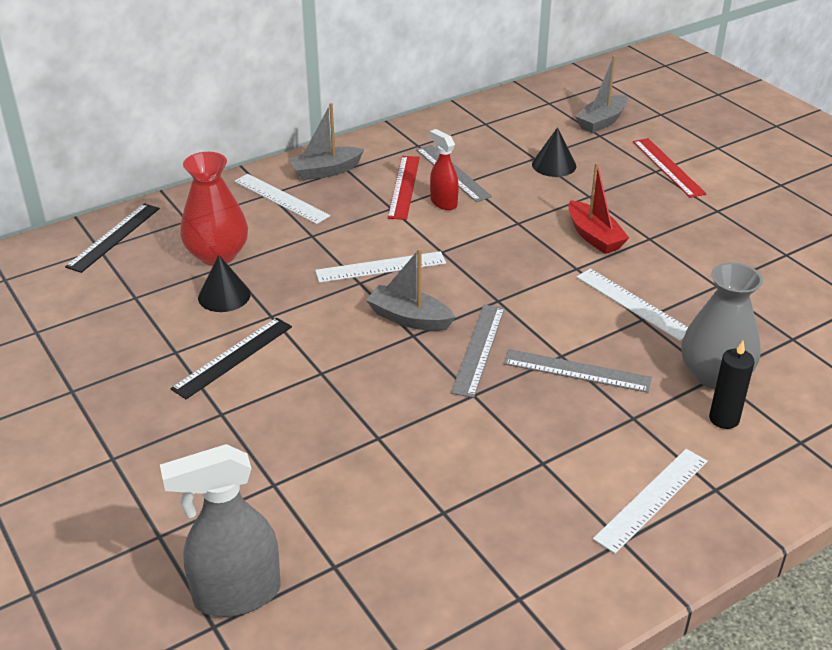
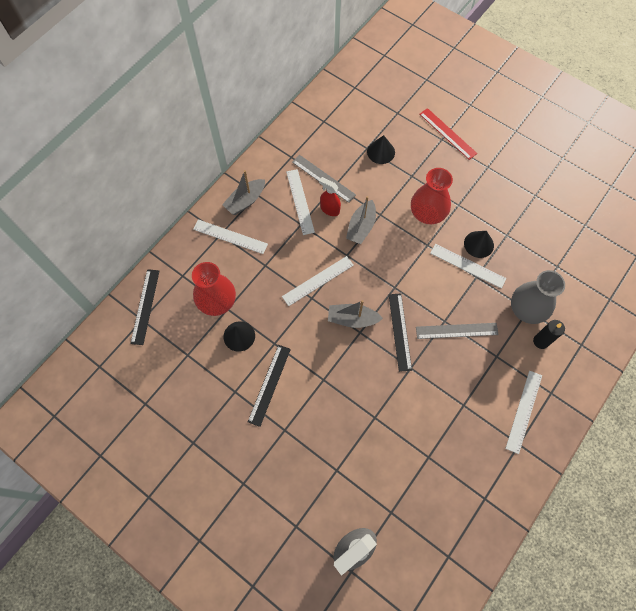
camera: 20 degrees left, 30 degrees up
(404, 187) = (300, 201): red ruler -> white ruler
(478, 349) = (399, 331): grey ruler -> black ruler
(594, 237) = (427, 213): red boat -> red vase
(601, 122) = (394, 98): grey boat -> grey boat (361, 227)
(663, 285) = (478, 244): none -> black cone

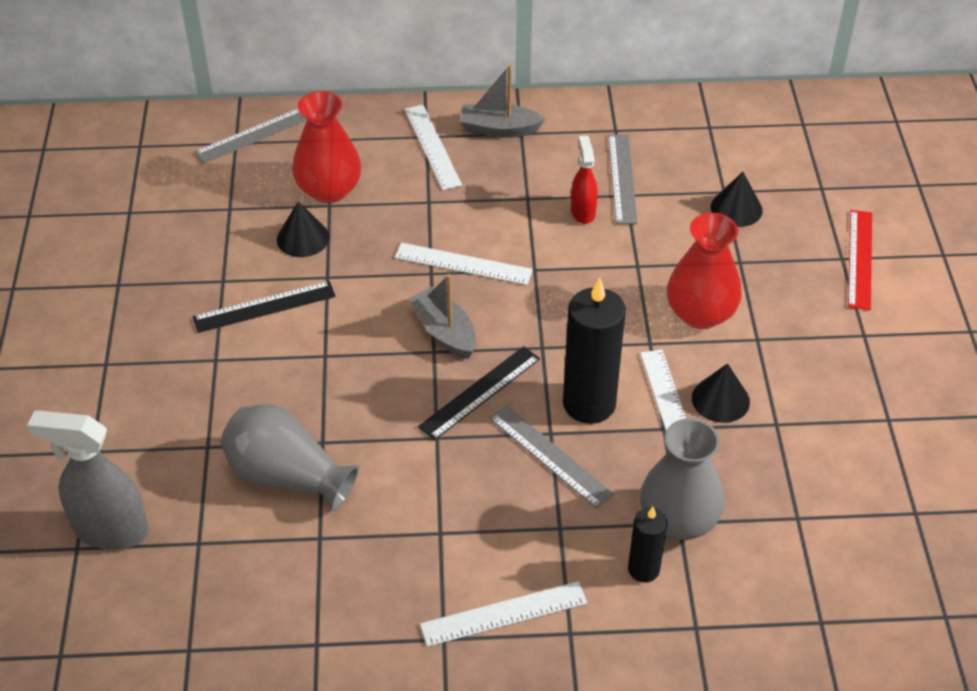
camera: 50 degrees right, 20 degrees down
(145, 306) = (256, 134): black ruler -> grey ruler
(300, 201) = (560, 177): white ruler -> none
(361, 227) = (594, 258): grey boat -> none
(382, 447) = (287, 476): none -> grey vase
(441, 294) = (589, 404): none -> black candle

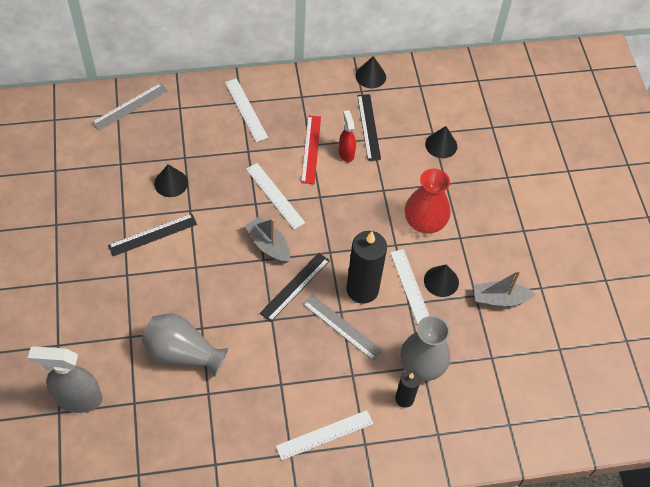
camera: 10 degrees left, 10 degrees up
(329, 190) = (183, 146): red vase -> none
(463, 264) = (275, 195): white ruler -> white ruler turned 45 degrees clockwise
(498, 129) = (287, 94): grey boat -> grey boat (499, 299)
(622, 178) = (369, 127): grey ruler -> black ruler
(632, 111) = (370, 76): none -> black cone
(860, 259) = (518, 177): red ruler -> red ruler (311, 149)

